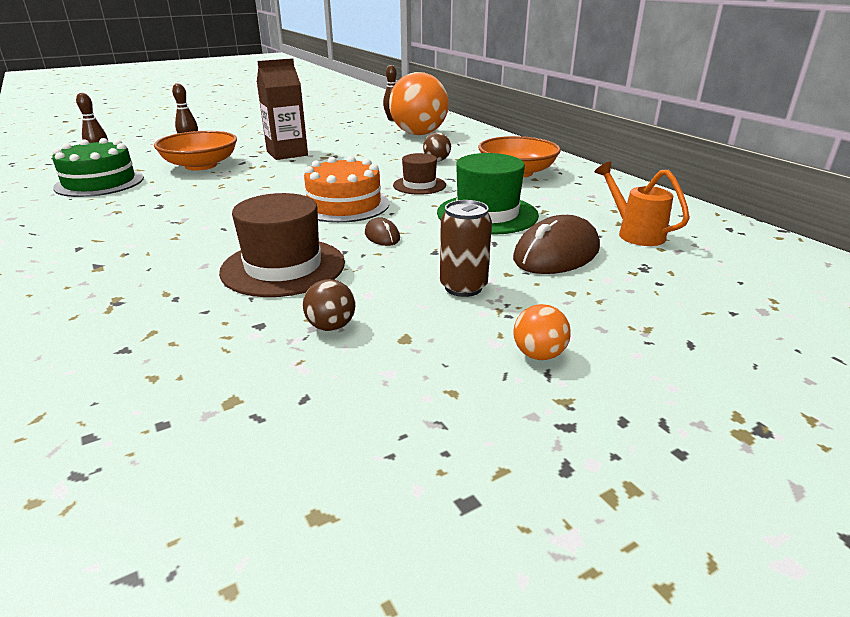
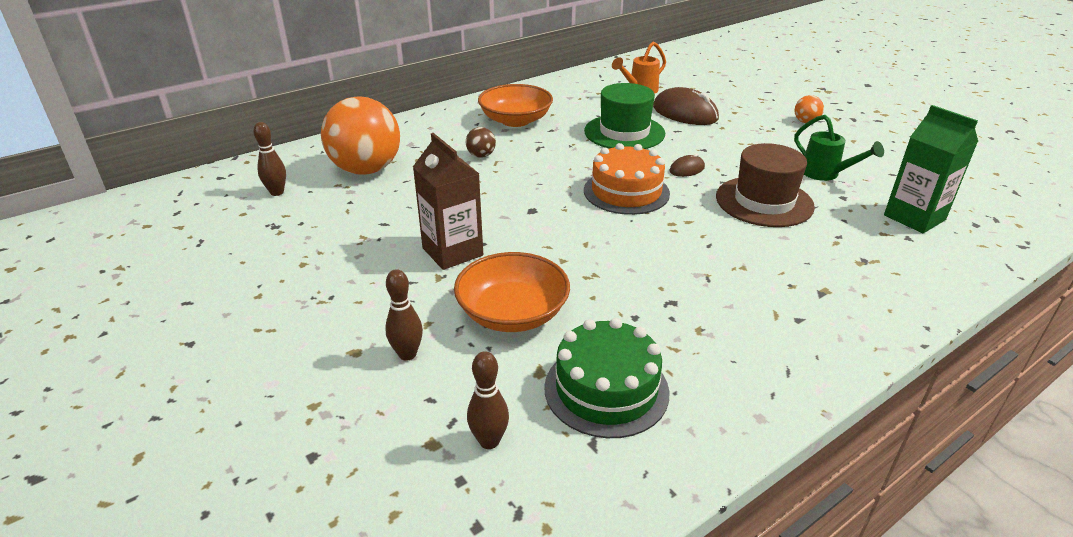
camera: 95 degrees left, 5 degrees up
(162, 373) = (914, 217): none -> green carton
(331, 326) = (825, 174): brown ball -> green watering can
(419, 185) = (562, 161): brown hat -> none
(463, 287) = (749, 139): brown can -> none

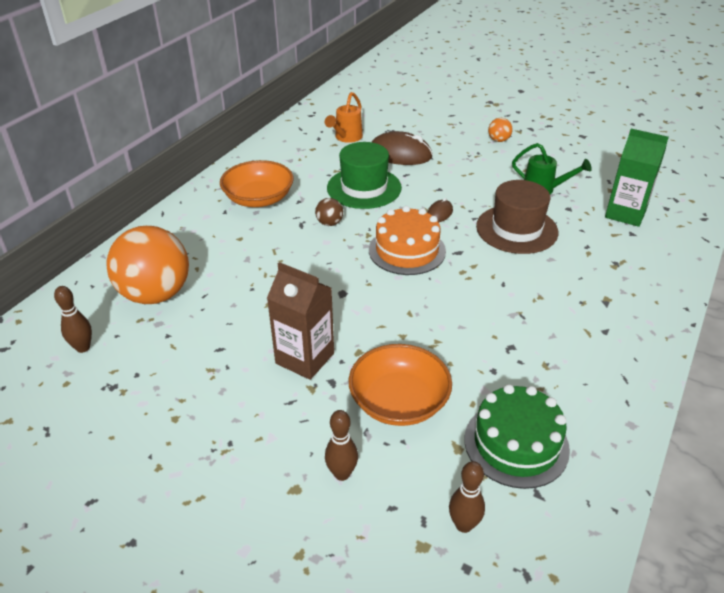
camera: 25 degrees left, 5 degrees up
(481, 155) = (255, 247): brown ball -> brown ball (329, 223)

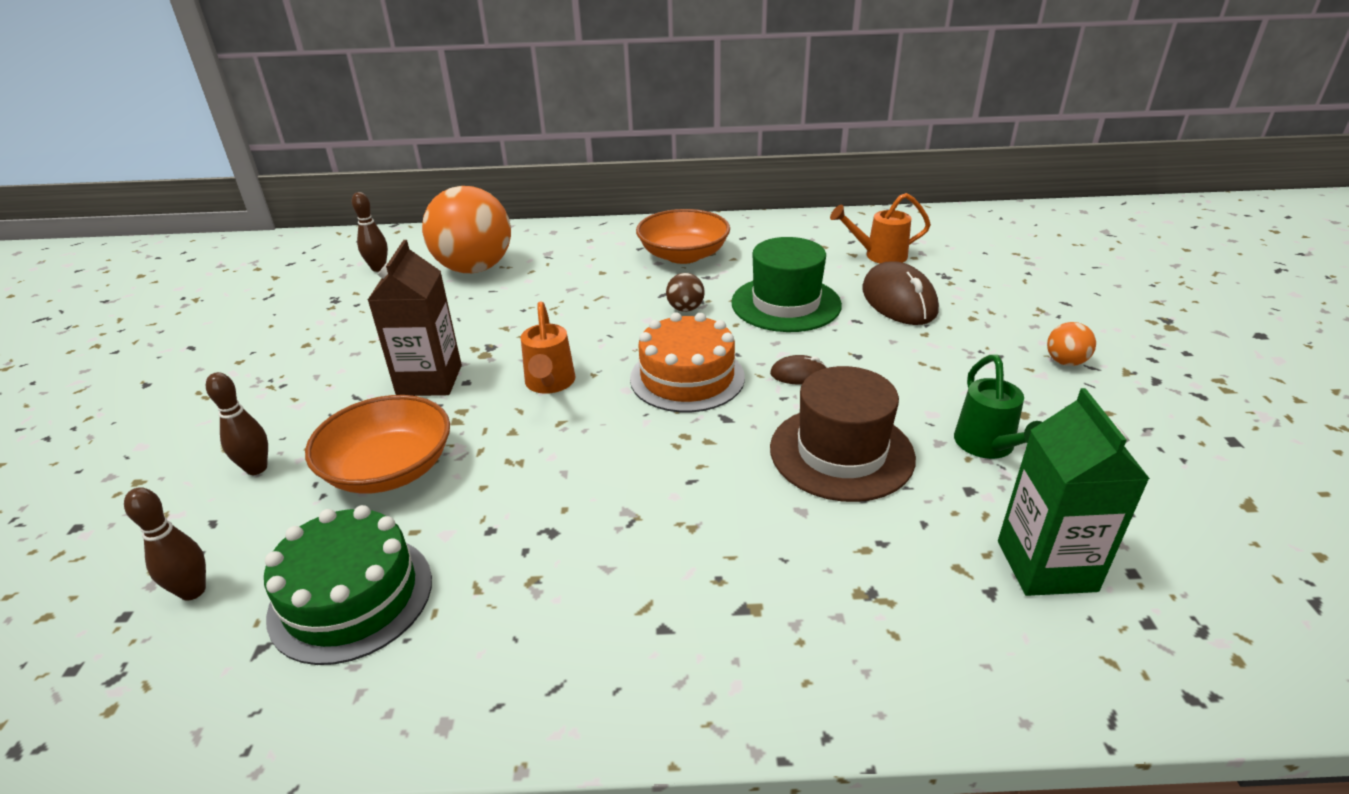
camera: 60 degrees right, 5 degrees down
(363, 305) = (549, 384): none -> orange watering can

